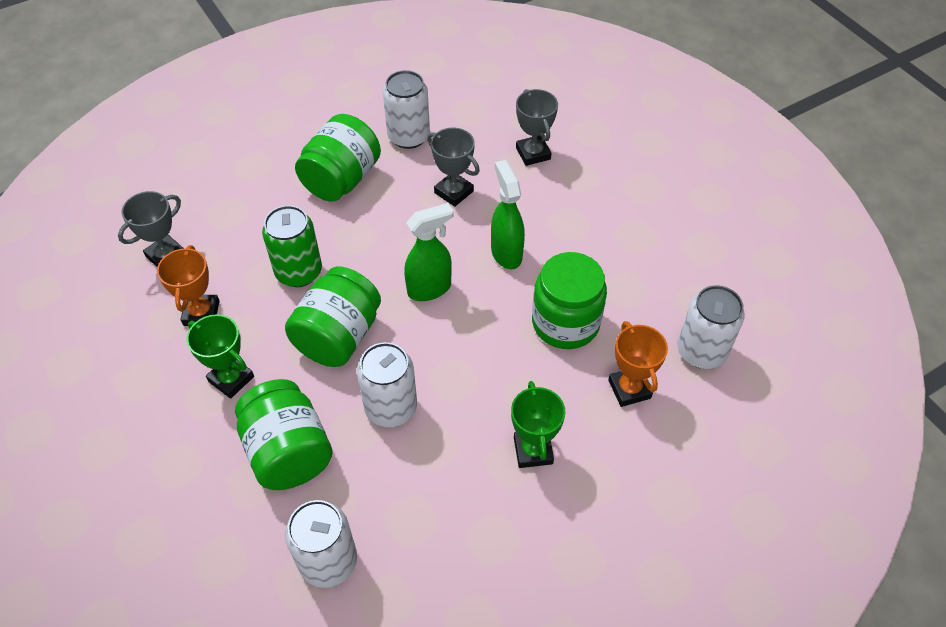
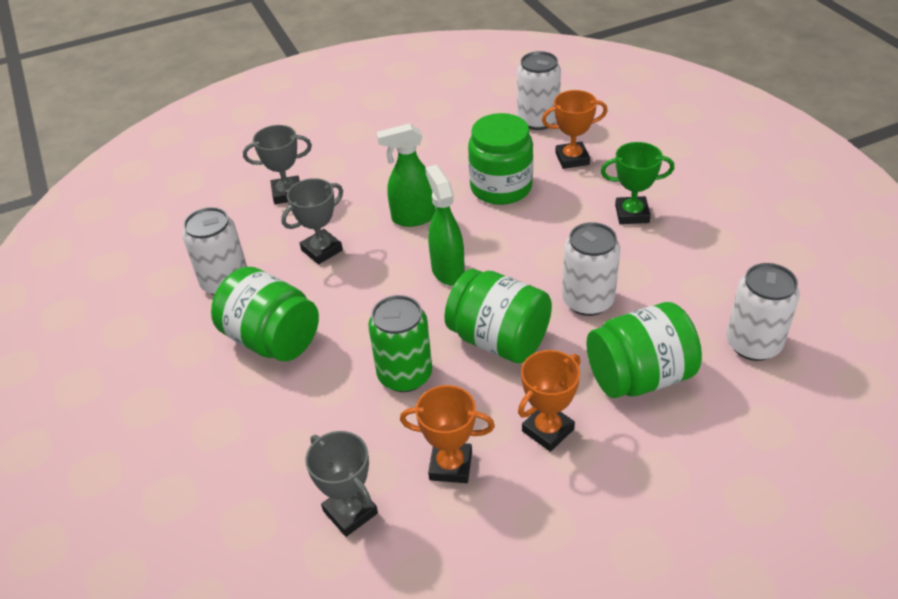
camera: 80 degrees left, 10 degrees down
(231, 379) = (548, 430): green trophy -> orange trophy

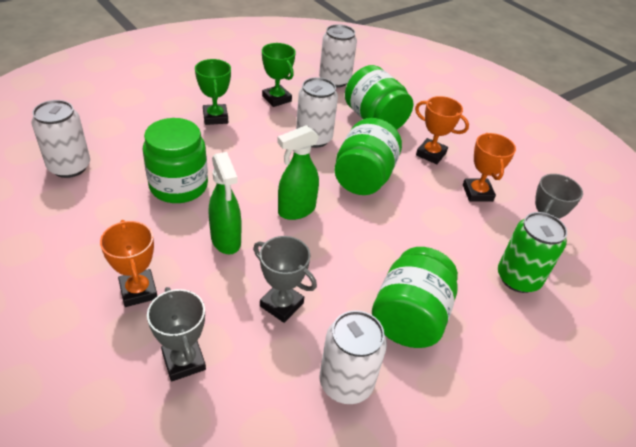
camera: 110 degrees left, 0 degrees up
(405, 375) = (414, 223): green can -> green can (518, 278)
(572, 159) = (138, 146): orange trophy -> orange trophy (138, 291)
(685, 272) = (276, 99): none -> green trophy

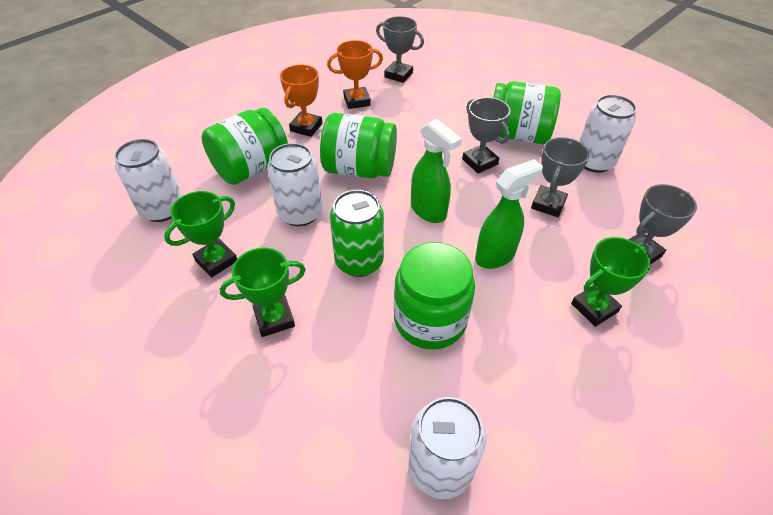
camera: 95 degrees left, 5 degrees up
(138, 291) = (594, 308): orange trophy -> green trophy
(362, 266) = (479, 162): none -> grey trophy
(518, 278) = (450, 85): green can -> green can (359, 261)

